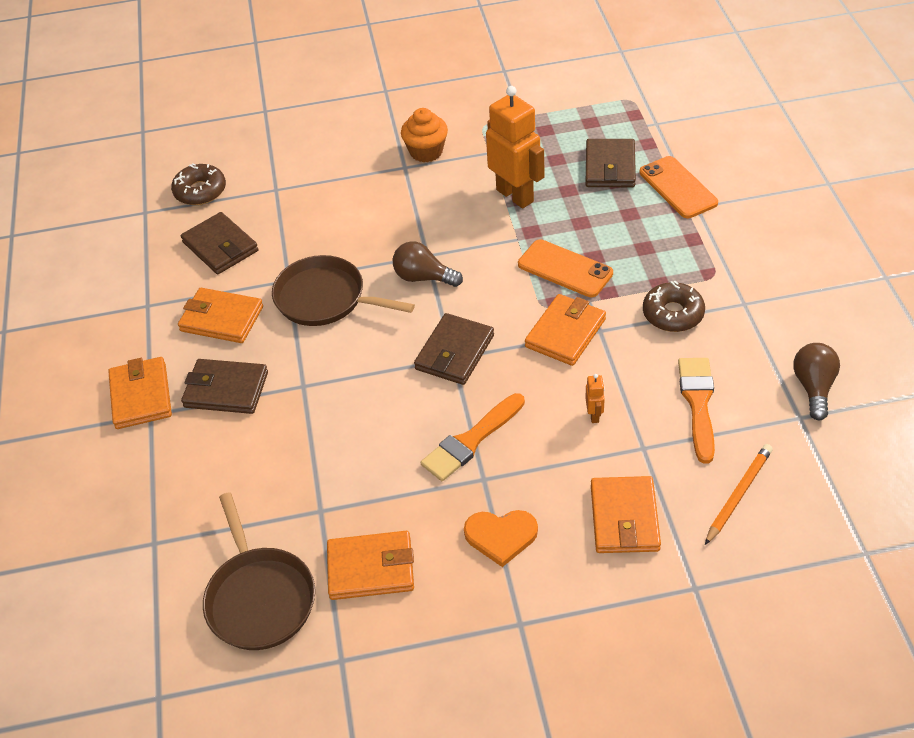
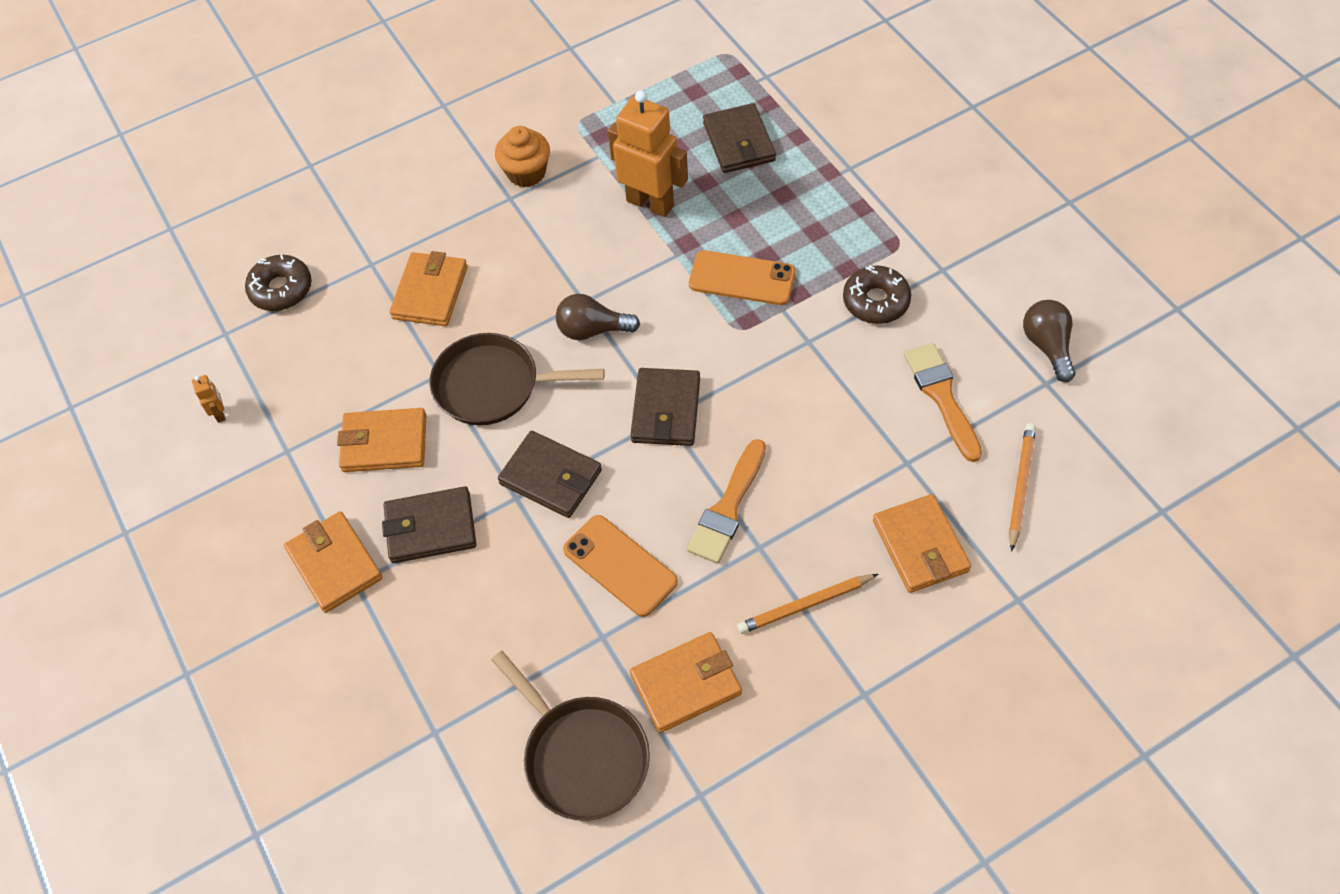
camera: 20 degrees left, 10 degrees up
(220, 247) = (340, 354): brown wallet -> brown wallet (550, 477)
(501, 536) = (805, 605): orange heart -> orange pencil
(565, 333) = (774, 354): orange wallet -> orange wallet (430, 292)
(594, 415) = (843, 441): orange robot -> orange robot (220, 413)
(678, 188) = (821, 150): orange phone -> orange phone (620, 565)

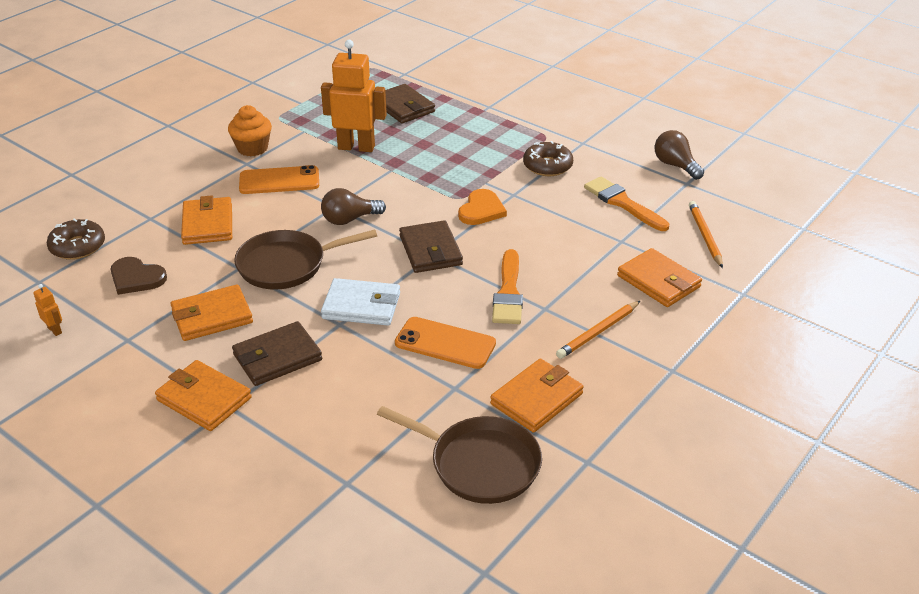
camera: 25 degrees left, 20 degrees down
(326, 358) = (136, 278): none -> brown heart
(550, 477) = (361, 306): brown wallet -> white wallet
(742, 278) = (446, 172): orange phone -> orange phone (279, 181)
(756, 358) = (481, 210): none -> orange heart

